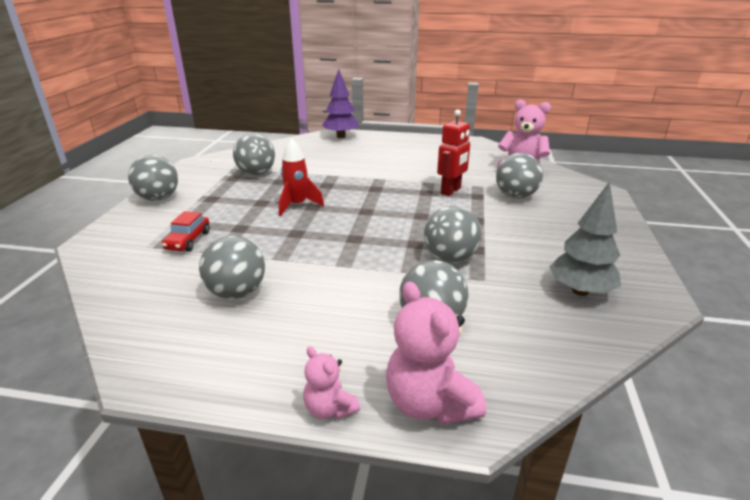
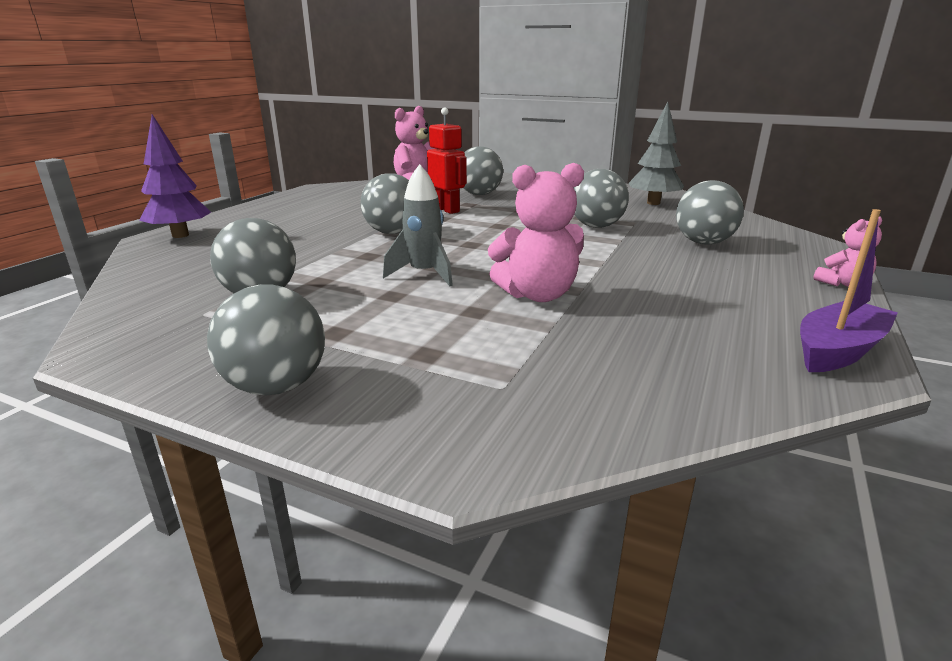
camera: 75 degrees left, 5 degrees down
(172, 372) = (838, 351): none -> purple boat
(188, 240) = (499, 349): red car -> none
(237, 292) = (661, 315): grey ball -> grey ball (392, 233)
(297, 205) = (424, 274): red rocket -> grey rocket
(429, 403) = (813, 254): pink teddy bear -> pink teddy bear (537, 295)

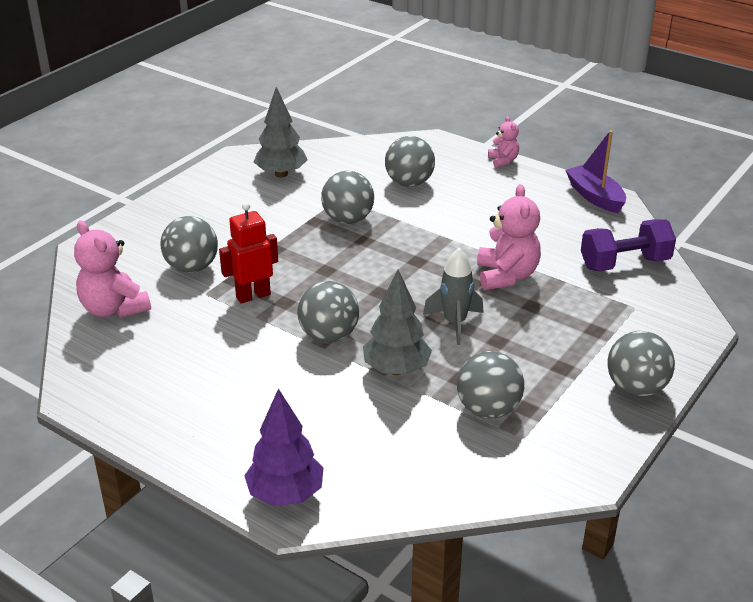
camera: 80 degrees left, 10 degrees up
(339, 256) = (396, 369): none -> grey tree
(636, 378) = (624, 263): none -> purple dumbbell

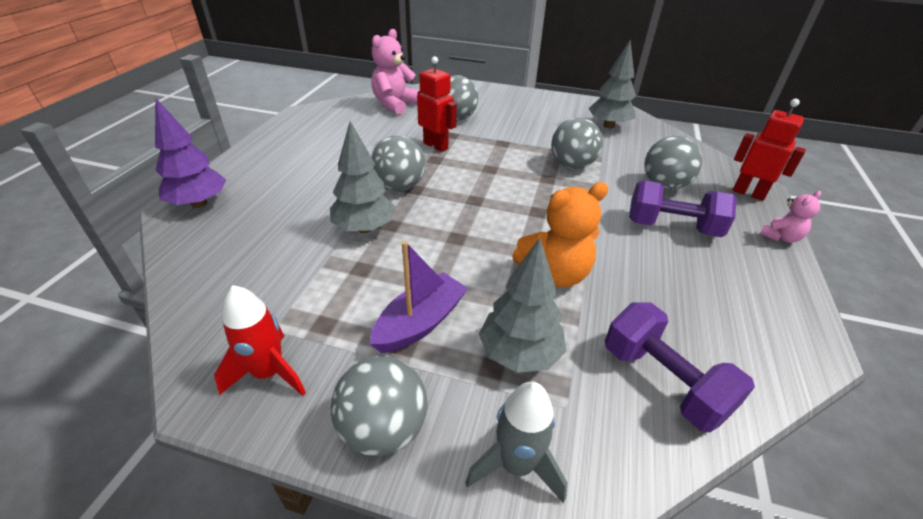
camera: 70 degrees right, 5 degrees up
(441, 149) = (748, 193): none -> red robot
(454, 323) = (450, 251): grey rocket -> grey rocket (516, 465)
(470, 201) = (672, 227): none -> purple dumbbell
(488, 409) = (317, 295): grey ball -> none
(506, 276) = (554, 274): pink teddy bear -> orange teddy bear
(572, 441) = (269, 373): none -> red rocket
(586, 315) = (519, 354): none -> grey tree
(595, 197) = (796, 328): purple boat -> purple boat (420, 323)

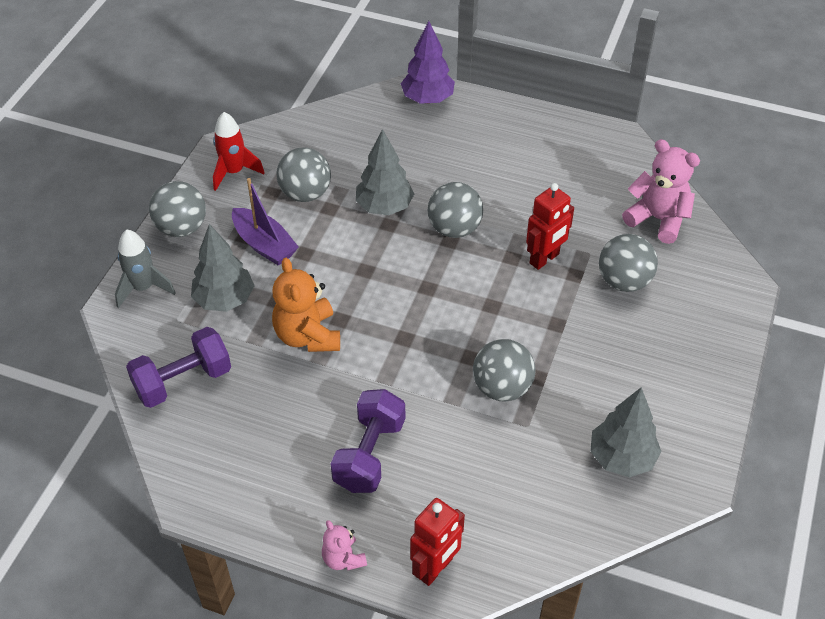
camera: 95 degrees right, 10 degrees up
(664, 185) = (455, 476): grey ball -> grey ball (305, 193)

